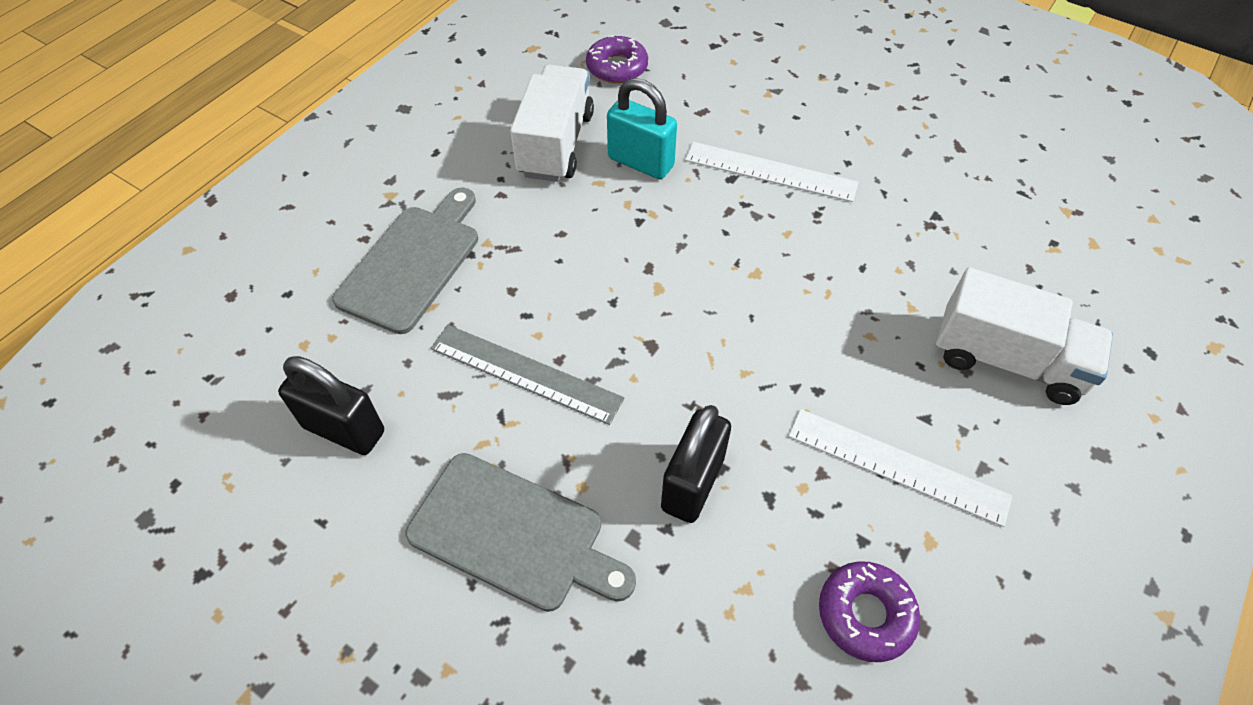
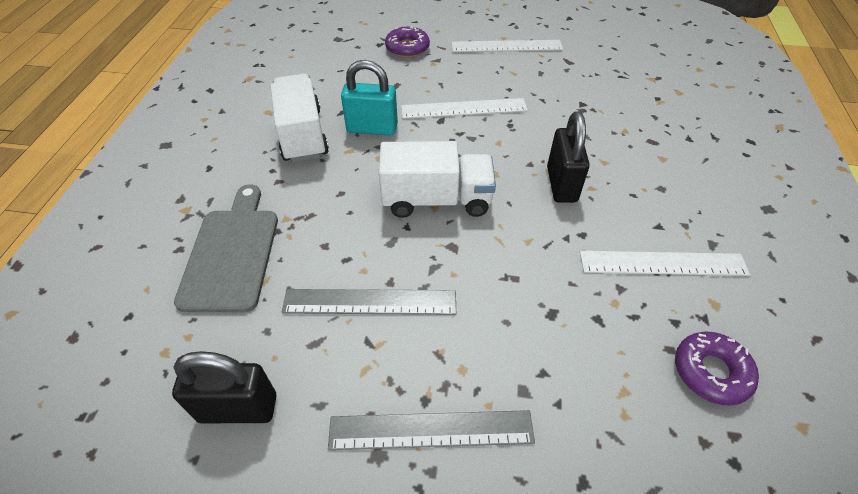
camera: 25 degrees left, 5 degrees down
(514, 534) = (431, 430): grey cutting board -> grey ruler
(617, 67) = (319, 74): purple donut -> purple donut (407, 48)
(692, 484) = (541, 332): black padlock -> black padlock (561, 184)
(884, 98) = (506, 46): none -> white ruler
(1006, 360) = (679, 173): white truck -> white truck (436, 200)

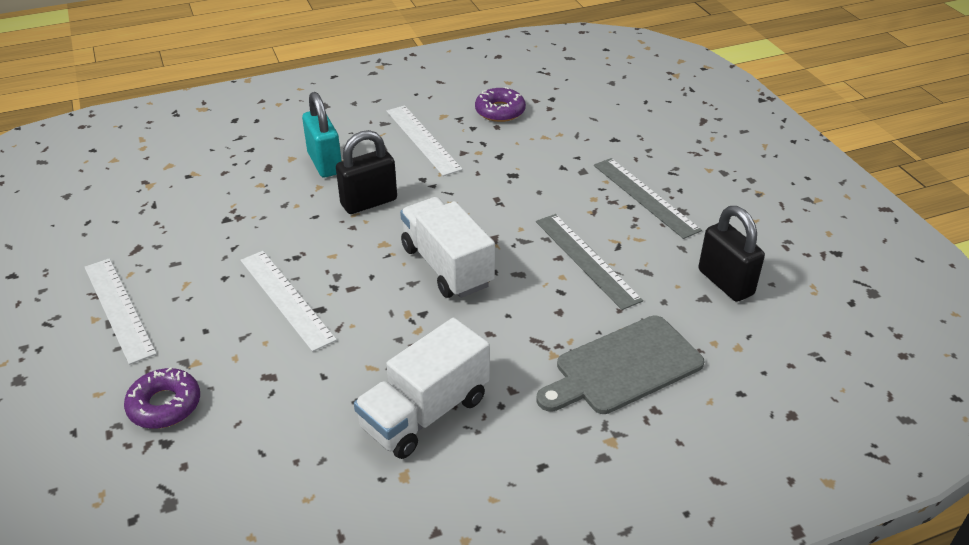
camera: 120 degrees left, 10 degrees down
(372, 128) = (372, 357): turquoise padlock -> turquoise padlock (325, 163)

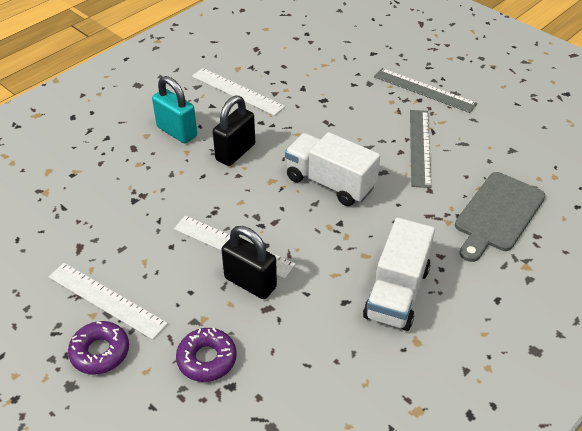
camera: 25 degrees left, 5 degrees up
(500, 111) = (277, 53): purple donut -> purple donut (100, 352)
(587, 259) = (420, 147): grey ruler -> grey ruler turned 60 degrees clockwise
(725, 282) = (517, 135): black padlock -> black padlock (250, 283)

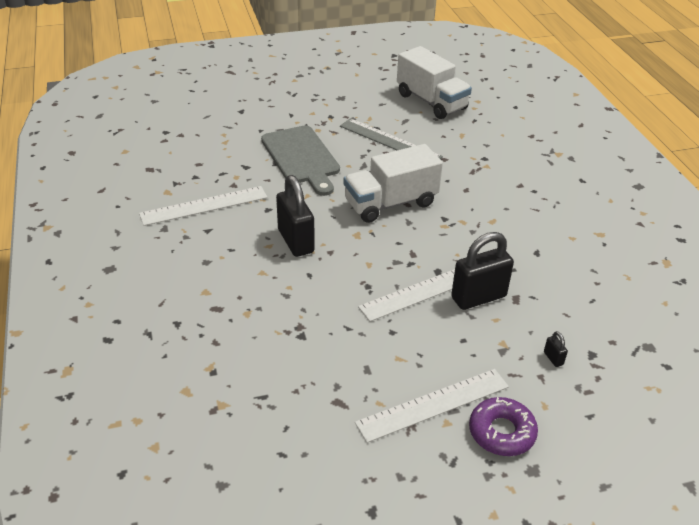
camera: 60 degrees left, 5 degrees down
(177, 132) = (223, 268): turquoise padlock -> none
(207, 359) = (553, 358): purple donut -> black padlock
(397, 293) = (545, 222): white truck -> white truck (431, 102)
(424, 90) = (321, 108): grey ruler -> none
(497, 214) = (497, 141): grey cutting board -> grey cutting board (301, 158)

